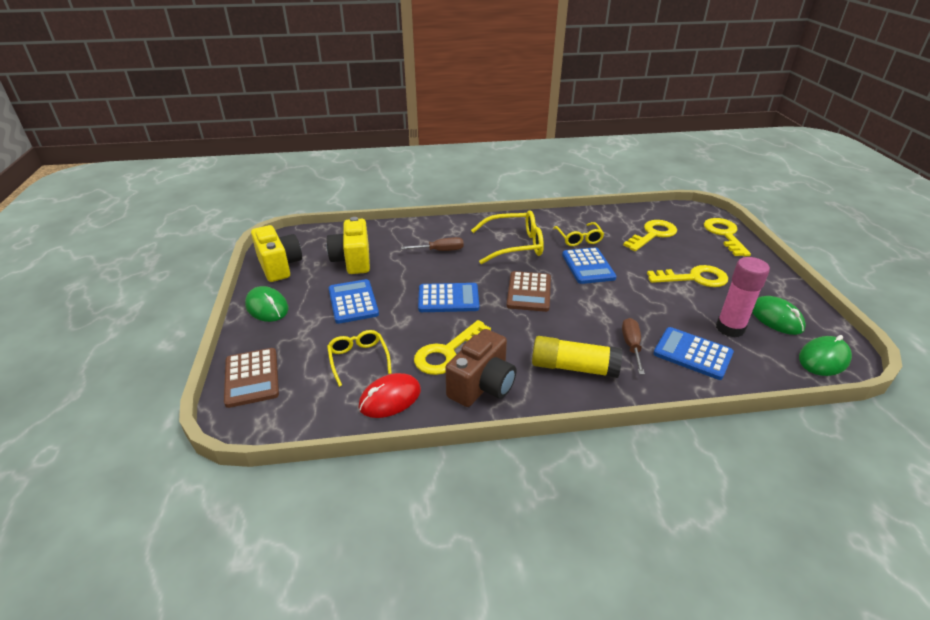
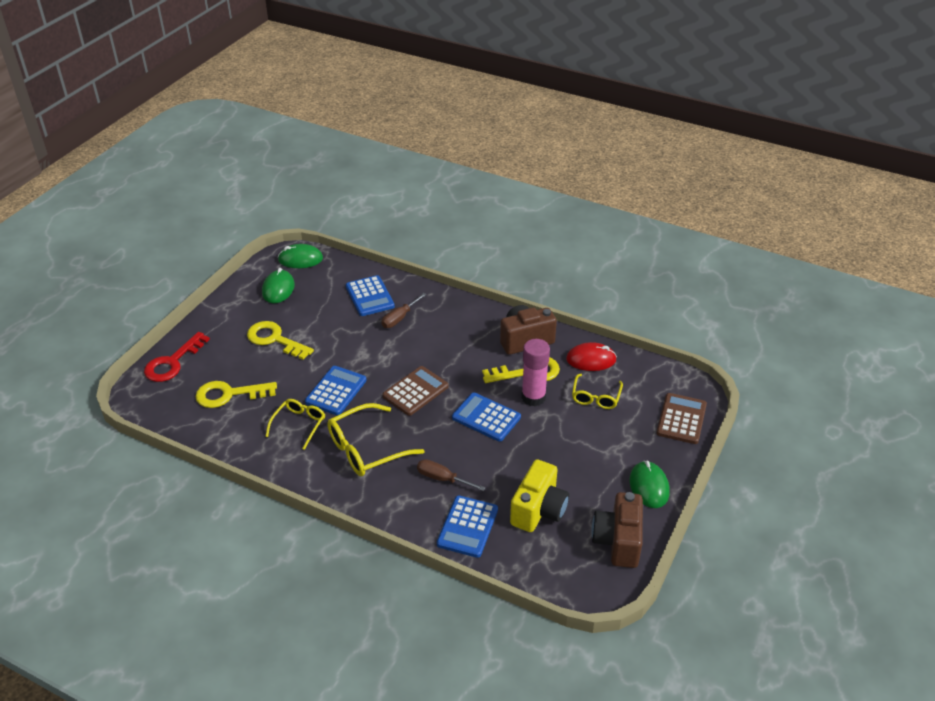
camera: 145 degrees left, 5 degrees up
(279, 266) = (618, 541): yellow camera -> brown camera
(353, 302) = (569, 454): blue calculator -> blue calculator (467, 527)
(514, 245) = (367, 448): yellow glasses -> yellow glasses turned 60 degrees counterclockwise
(574, 367) = (454, 323): yellow glue stick -> none
(724, 235) = (172, 362): yellow key -> red key
(730, 328) = (319, 298): pink glue stick -> pink glue stick (533, 397)

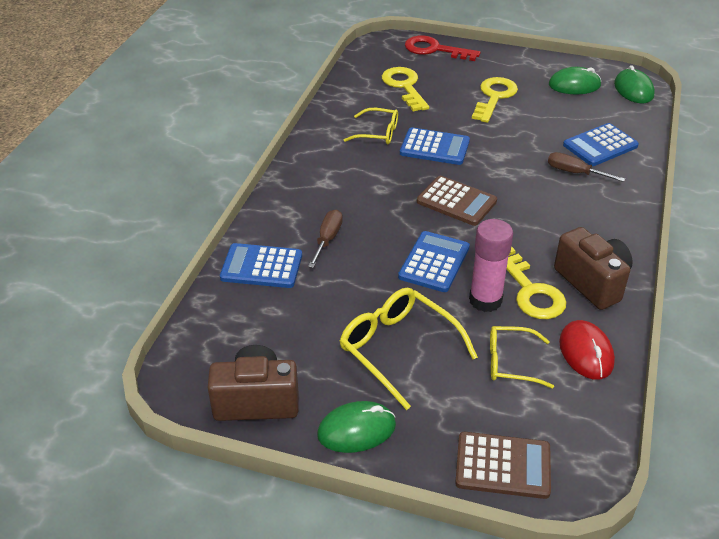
camera: 80 degrees right, 0 degrees up
(367, 448) = (357, 180): yellow glasses -> yellow glasses (399, 349)
(538, 510) = (295, 322): yellow camera -> none

